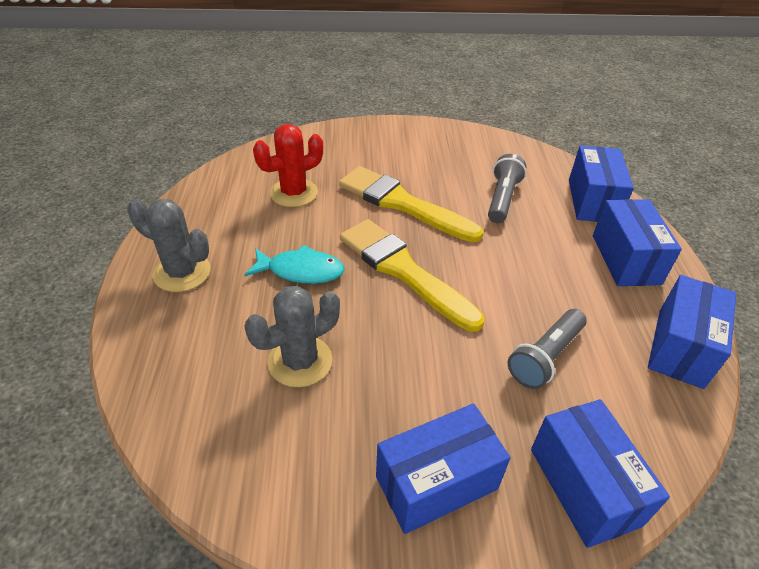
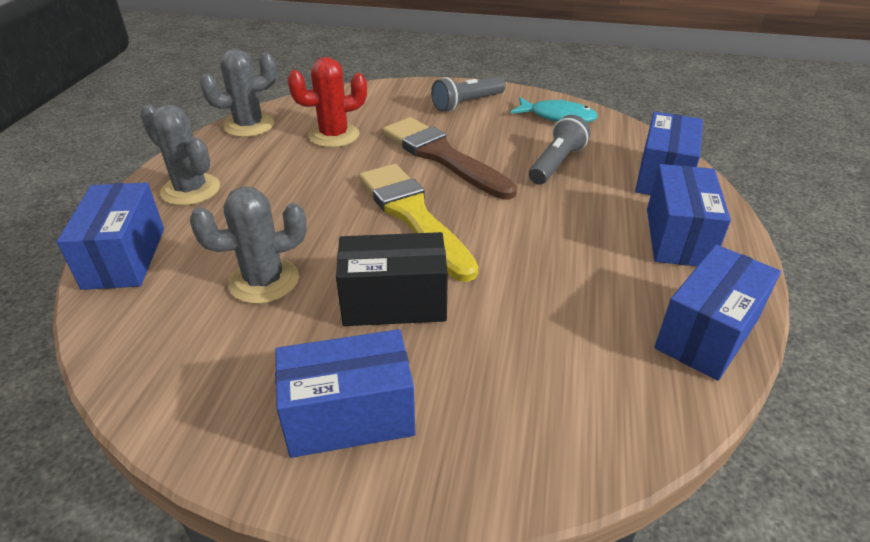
camera: 15 degrees right, 5 degrees down
(206, 191) = (249, 126): none -> grey cactus
(301, 271) = (306, 203): turquoise fish -> turquoise fish (558, 117)
(402, 204) = (442, 156): yellow brush -> brown brush
(425, 363) = (394, 302): none -> black box
(545, 357) = (533, 318): grey flashlight -> grey flashlight (467, 103)
(584, 486) = (518, 452): blue box -> blue box (125, 258)

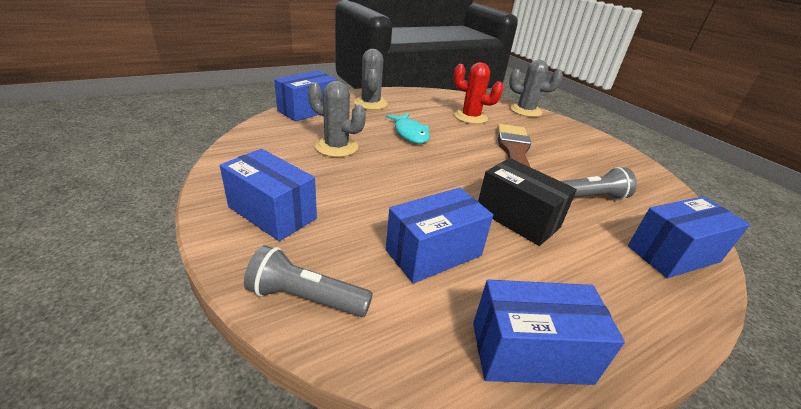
camera: 45 degrees right, 5 degrees down
(249, 126) = (437, 95): grey cactus -> grey cactus (525, 111)
(394, 302) = (371, 190): black box -> black box (517, 218)
(413, 216) = (448, 166): yellow brush -> none
(467, 103) = (578, 141): grey flashlight -> grey flashlight (306, 297)
(558, 117) = (638, 178): turquoise fish -> turquoise fish (410, 133)
(677, 237) = (616, 290): blue box -> blue box (433, 253)

